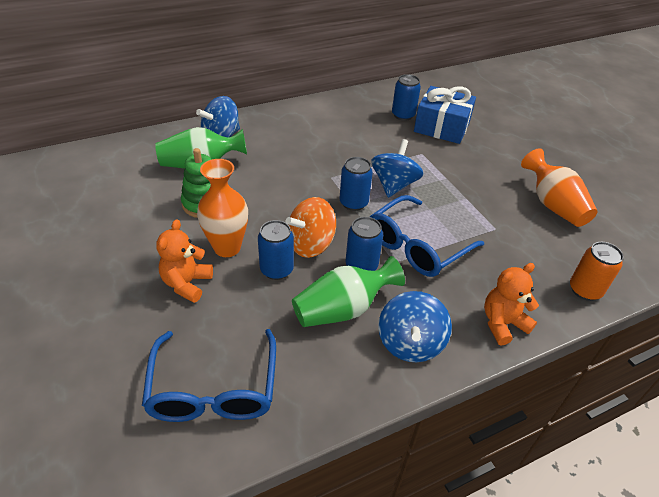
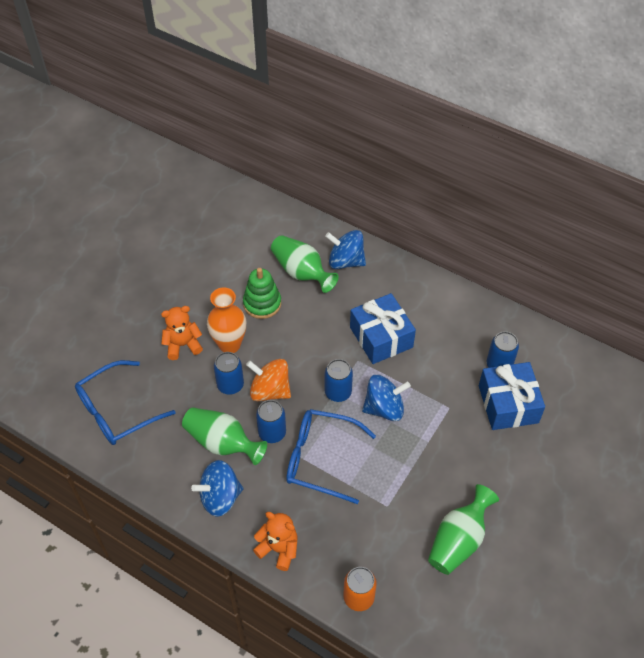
camera: 60 degrees right, 10 degrees up
(320, 154) = (381, 337): none -> blue gift
(552, 205) = (458, 540): orange vase -> green vase

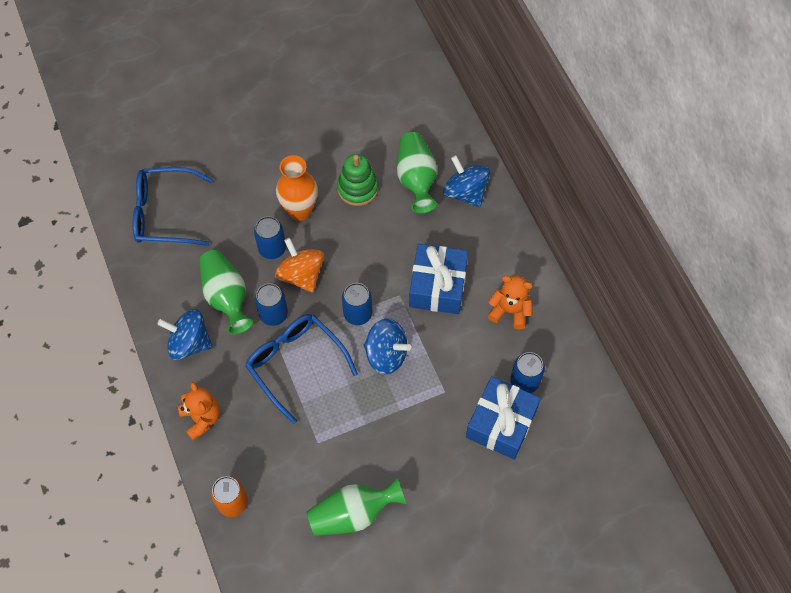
camera: 35 degrees right, 10 degrees up
(183, 345) = (261, 186): orange teddy bear -> orange teddy bear (509, 311)

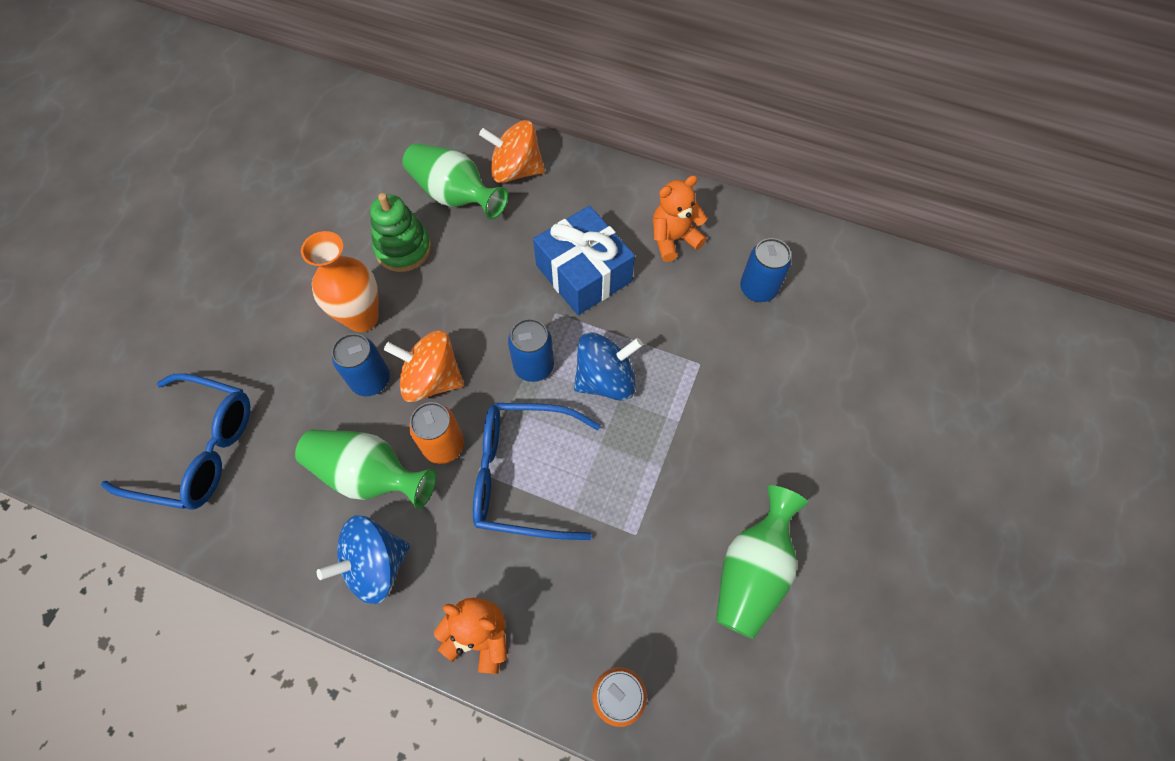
camera: 45 degrees left, 0 degrees up
(165, 213) = (198, 449): blue glasses -> blue glasses turned 120 degrees counterclockwise
(273, 314) = (443, 445): blue can -> orange can
(465, 192) = (516, 171): blue spinning top -> orange spinning top
(501, 423) = (782, 345): blue gift -> none

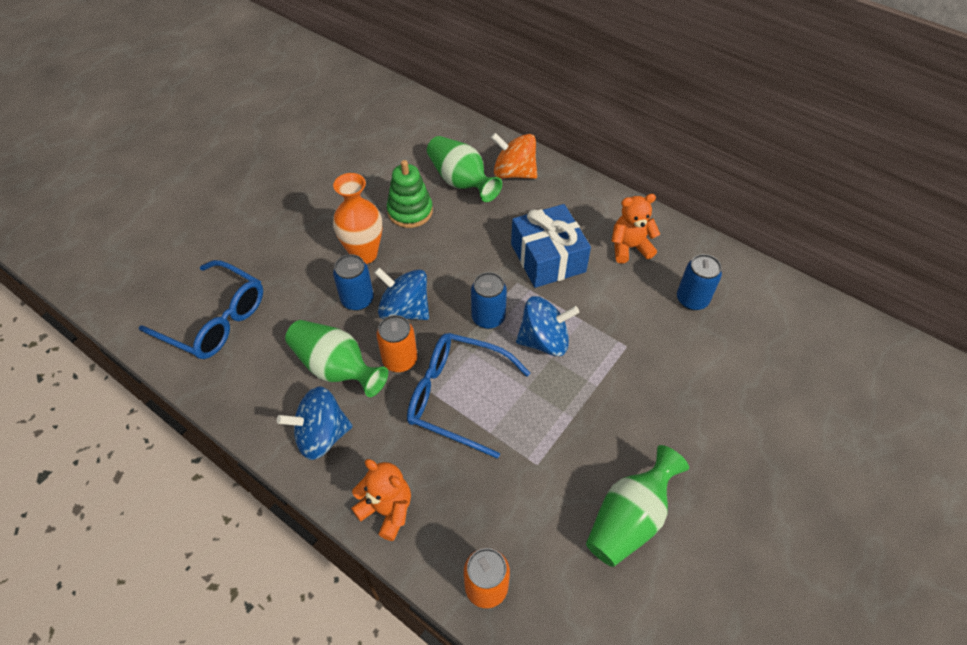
camera: 15 degrees right, 10 degrees down
(432, 379) = (405, 309): orange spinning top -> blue spinning top

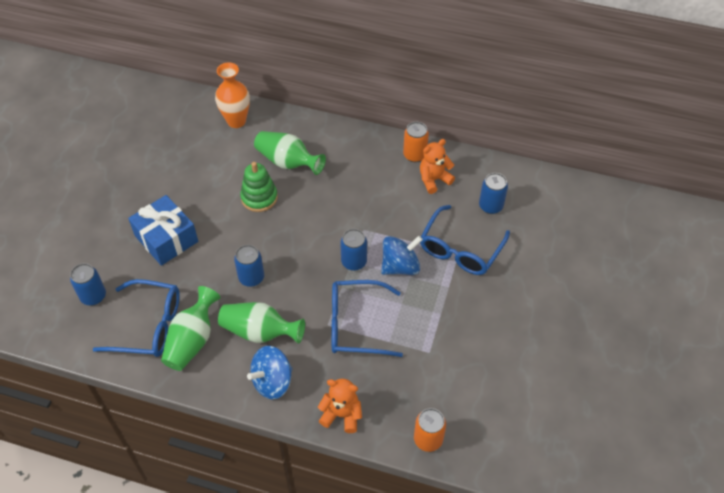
camera: 20 degrees left, 0 degrees up
(174, 268) = (93, 296): none -> blue can
(364, 254) = (239, 241): orange vase -> orange vase (236, 121)
(400, 360) = (304, 312): orange can -> orange can (414, 155)
(405, 309) = (290, 274): blue spinning top -> none
(514, 173) = (325, 144): orange spinning top -> none
(548, 258) = (378, 204): blue gift -> blue gift (166, 238)
(629, 518) = (501, 366): green vase -> green vase (192, 340)
(631, 342) = (460, 249): none -> blue glasses

